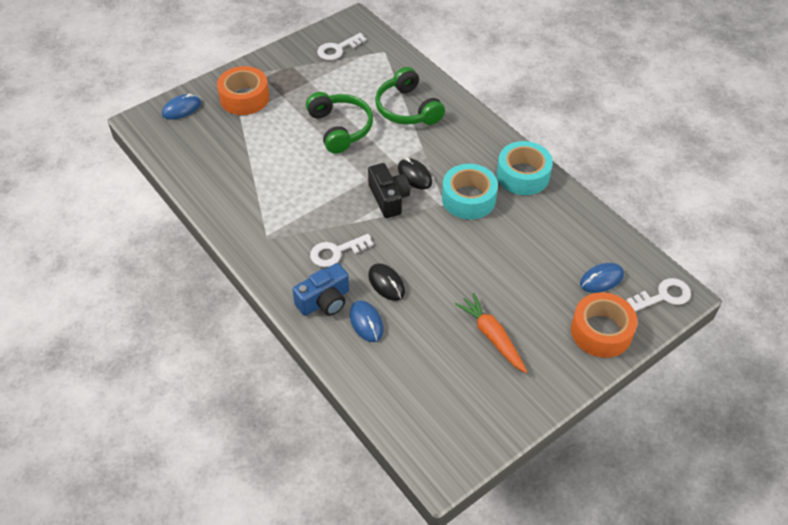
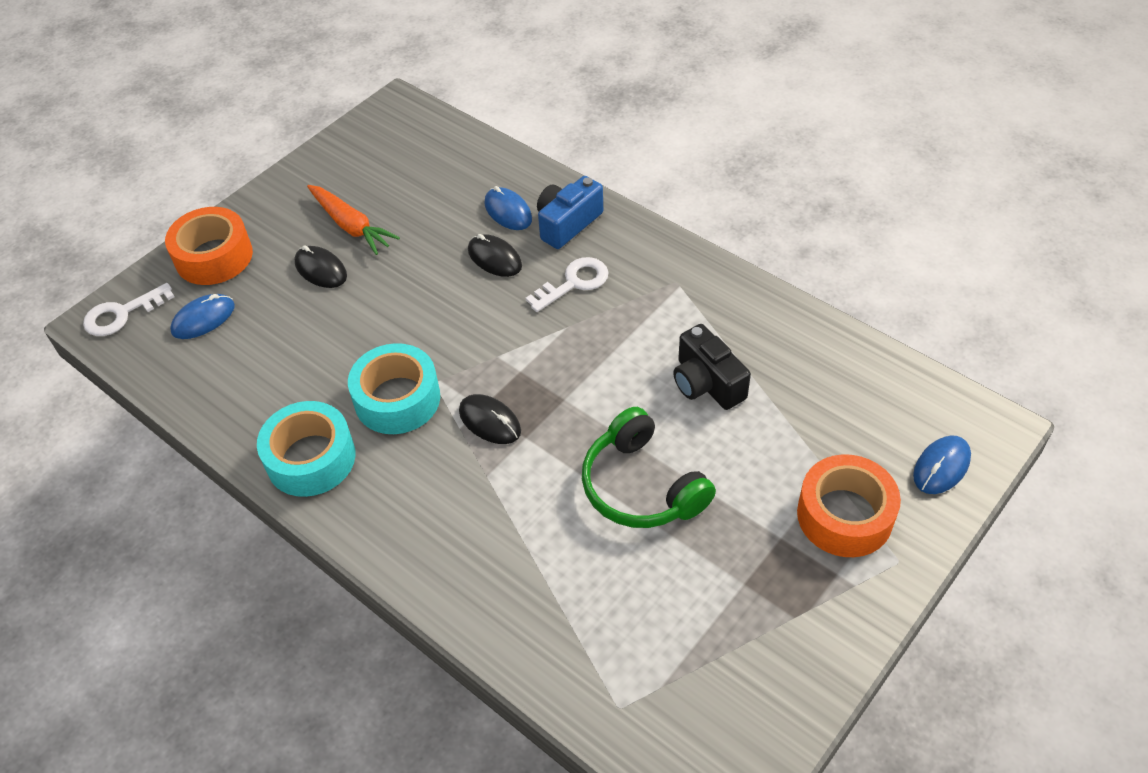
camera: 170 degrees right, 0 degrees up
(337, 49) = (722, 690): white key -> none
(388, 198) = (521, 374): black camera -> black camera (706, 383)
(407, 109) = (532, 557): green headphones -> none
(516, 302) = (321, 269): none -> black mouse

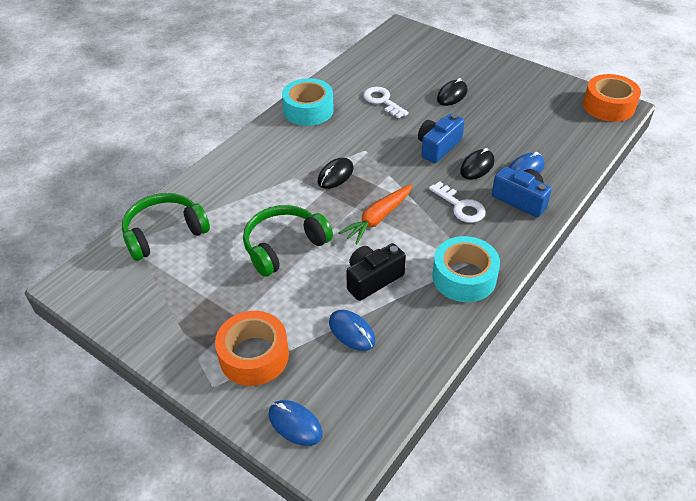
camera: 85 degrees right, 5 degrees down
(122, 314) = (405, 34): white key -> white key (382, 101)
(203, 319) = (406, 60): blue mouse -> blue mouse (351, 332)
(214, 256) = (455, 55): orange tape -> orange tape (608, 106)
(351, 226) = (493, 102): orange carrot -> orange carrot (378, 218)
(397, 399) = (351, 136): turquoise tape -> turquoise tape (464, 277)
(444, 296) = (438, 147): none -> blue camera
(604, 661) = (164, 233): none -> green headphones

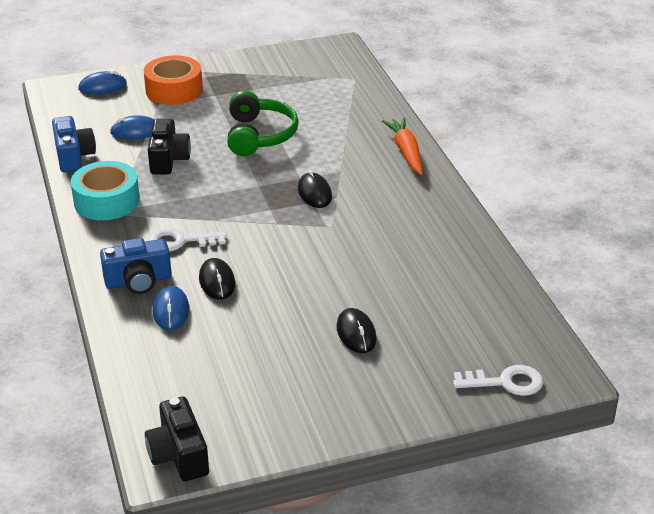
camera: 125 degrees right, 10 degrees down
(164, 233) = (346, 92): green headphones -> none
(308, 110) = (442, 219): turquoise tape -> none
(378, 218) = (228, 191): orange carrot -> orange carrot (406, 152)
(382, 101) = (403, 275): white key -> white key (505, 382)
(438, 147) = (277, 273): blue camera -> blue camera (74, 156)
(608, 106) = (179, 455): orange tape -> black camera

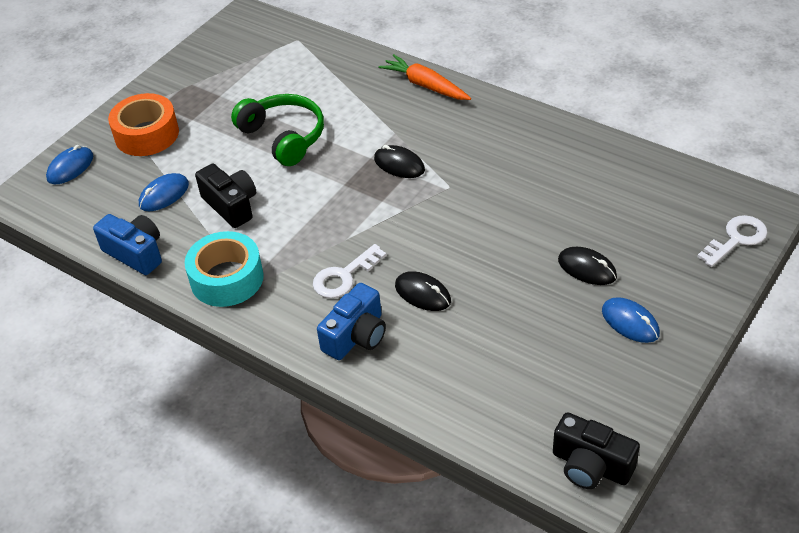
camera: 35 degrees left, 10 degrees up
(171, 311) = (419, 345): blue mouse -> blue mouse (630, 322)

